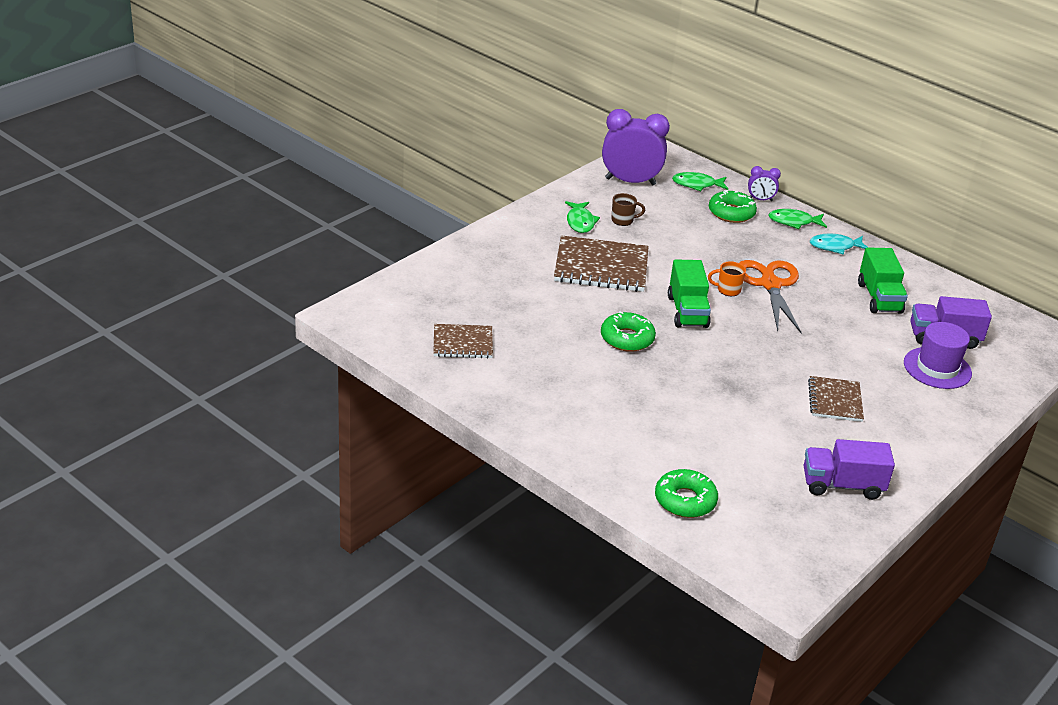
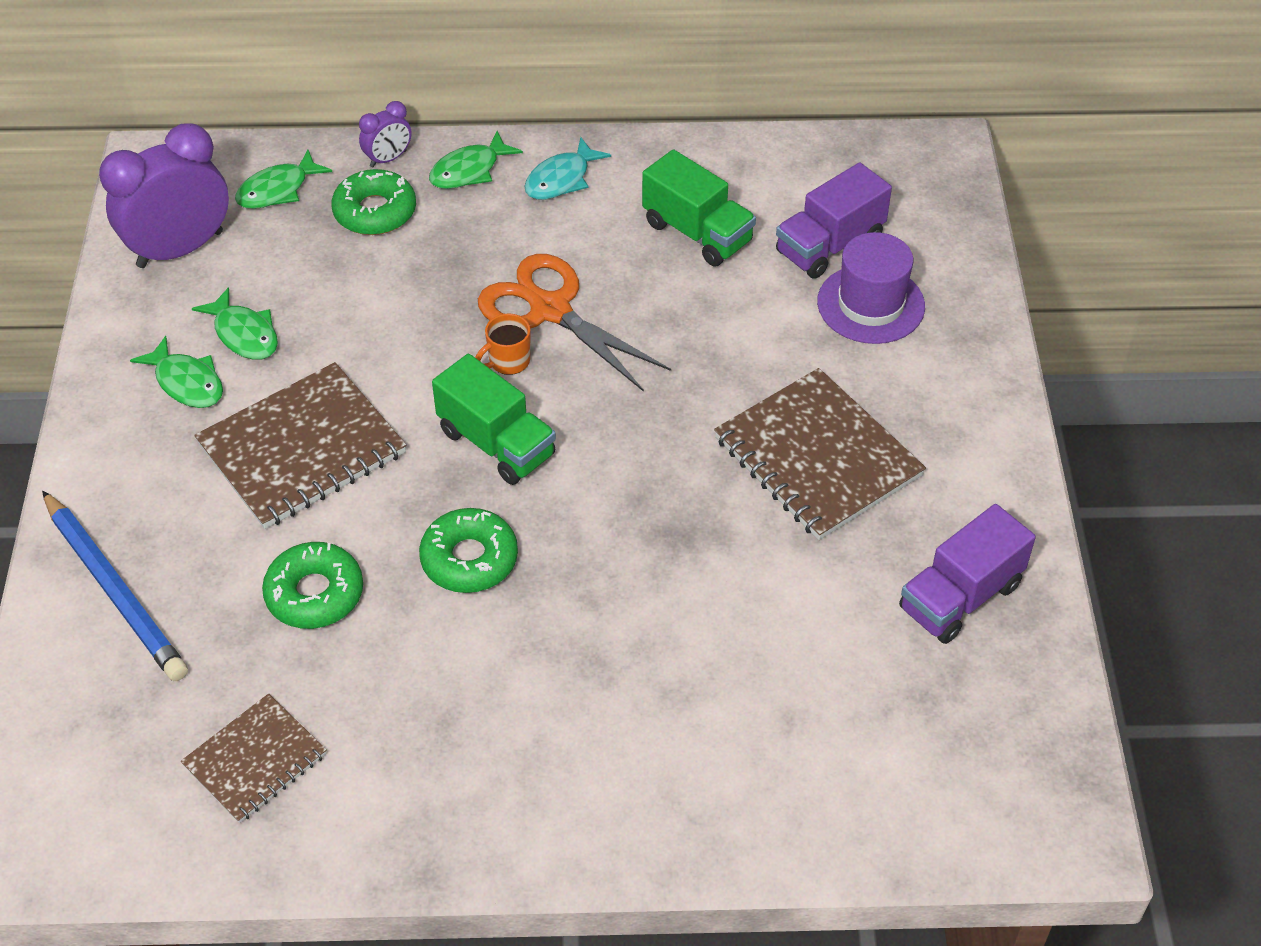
camera: 40 degrees left, 15 degrees up
(473, 265) = (115, 590): none -> blue pencil
(623, 220) = (244, 334): brown mug -> green fish
(685, 500) = (821, 791): green donut -> green donut (314, 594)
(835, 401) = (818, 457): brown notebook -> brown notebook, size x1.67

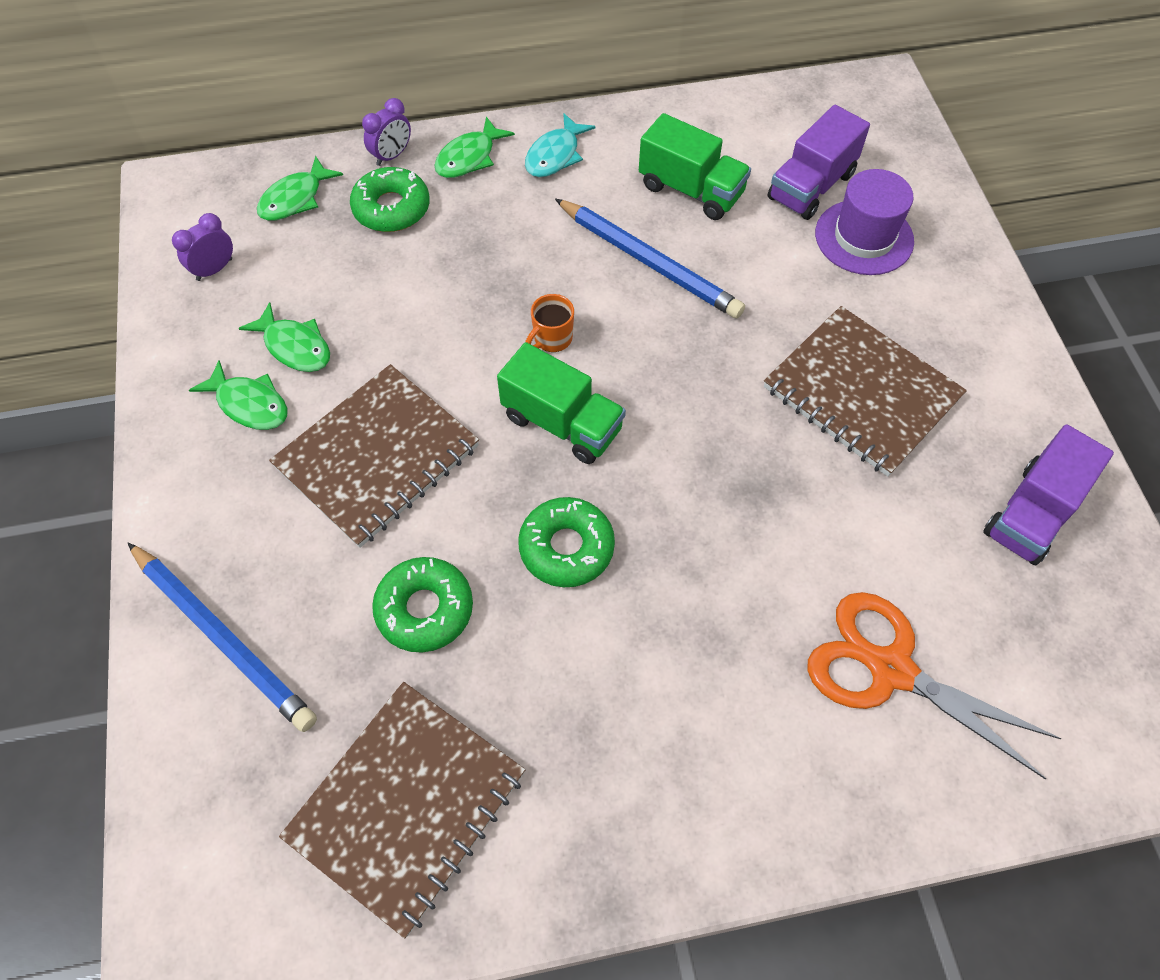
camera: 10 degrees left, 10 degrees up
(180, 249) = (214, 269): purple clock -> purple clock, size x0.47
(255, 760) = (406, 805): brown notebook -> brown notebook, size x1.67
(550, 310) = (578, 282): orange scissors -> orange scissors (891, 670)
(631, 299) = (649, 262): none -> blue pencil

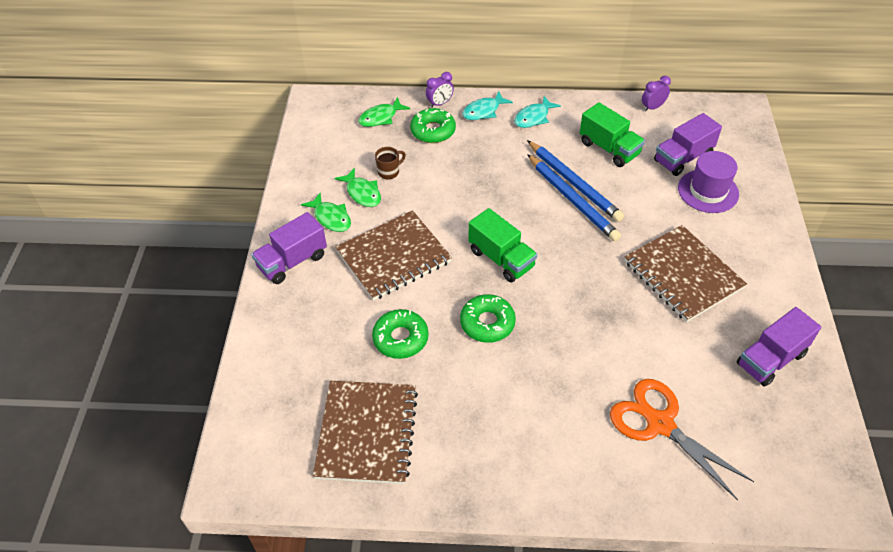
camera: 15 degrees right, 10 degrees down
(198, 502) = (292, 261): none -> purple truck
(214, 269) = (328, 146): purple clock -> purple clock (652, 107)
(223, 638) = (289, 330): blue pencil -> blue pencil (572, 200)
(333, 297) = (389, 172): none -> brown mug
(406, 805) = (367, 433): brown notebook -> brown notebook turned 45 degrees counterclockwise
(469, 157) = (483, 111): green fish -> turquoise fish
(552, 339) = (506, 214): orange mug -> none

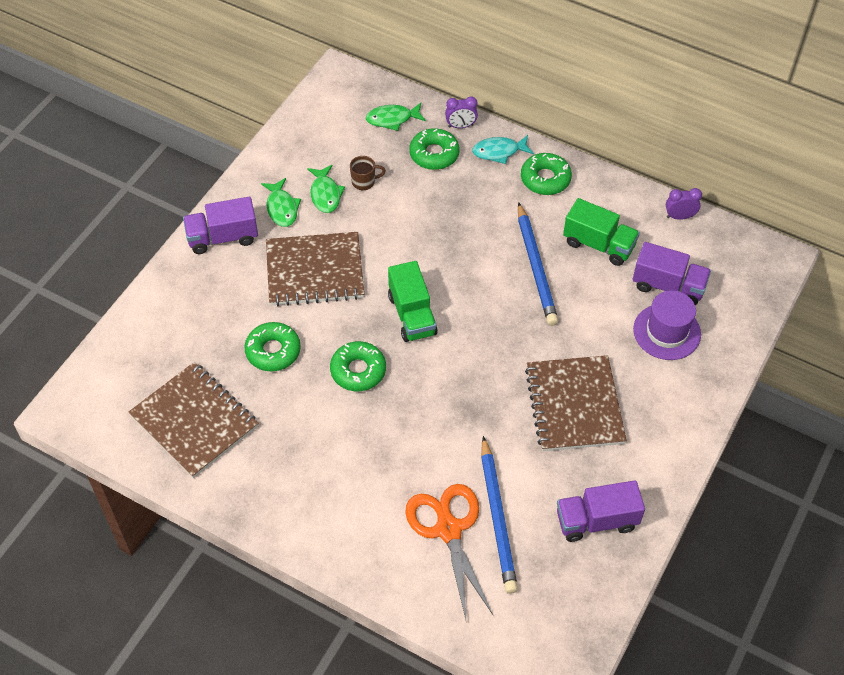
camera: 25 degrees right, 5 degrees up
(367, 433) = (194, 421): brown notebook -> brown notebook turned 75 degrees counterclockwise
(533, 117) = (545, 179): turquoise fish -> green donut
(572, 200) = (521, 284): blue pencil -> blue pencil (497, 517)
(609, 149) = (598, 244): green truck -> green truck turned 45 degrees counterclockwise
(683, 158) = (668, 286): purple truck -> purple truck turned 150 degrees counterclockwise

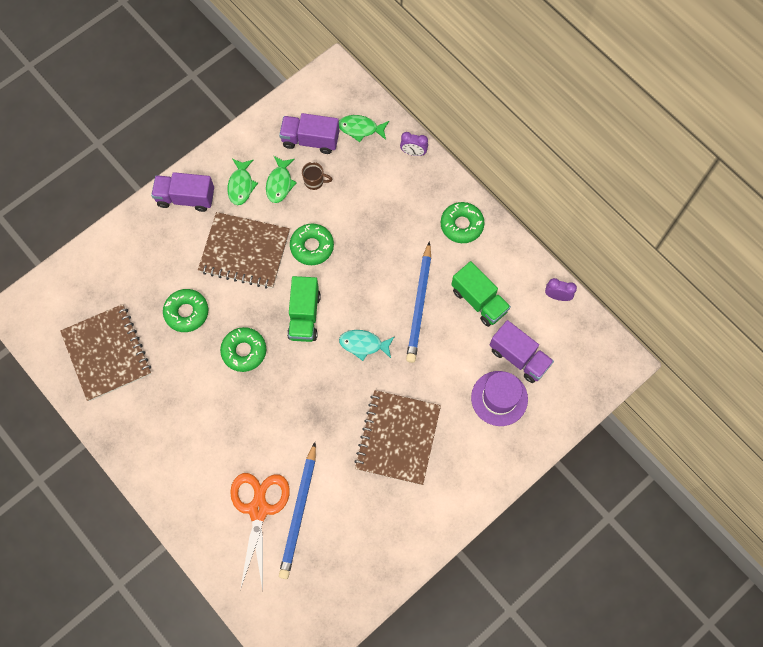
camera: 20 degrees right, 15 degrees up
(434, 154) = (381, 173): green donut -> green donut (312, 247)
(499, 152) = (434, 187): turquoise fish -> turquoise fish (363, 344)
(596, 521) = (372, 542): purple truck -> purple truck (310, 140)

